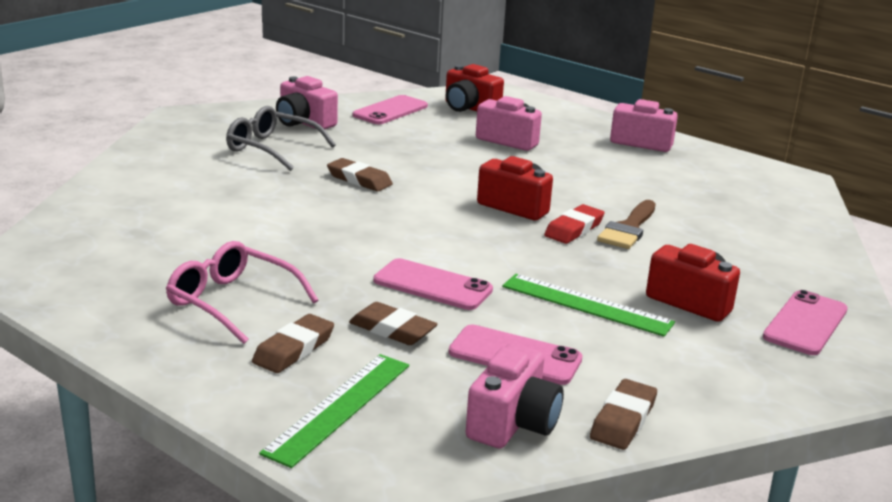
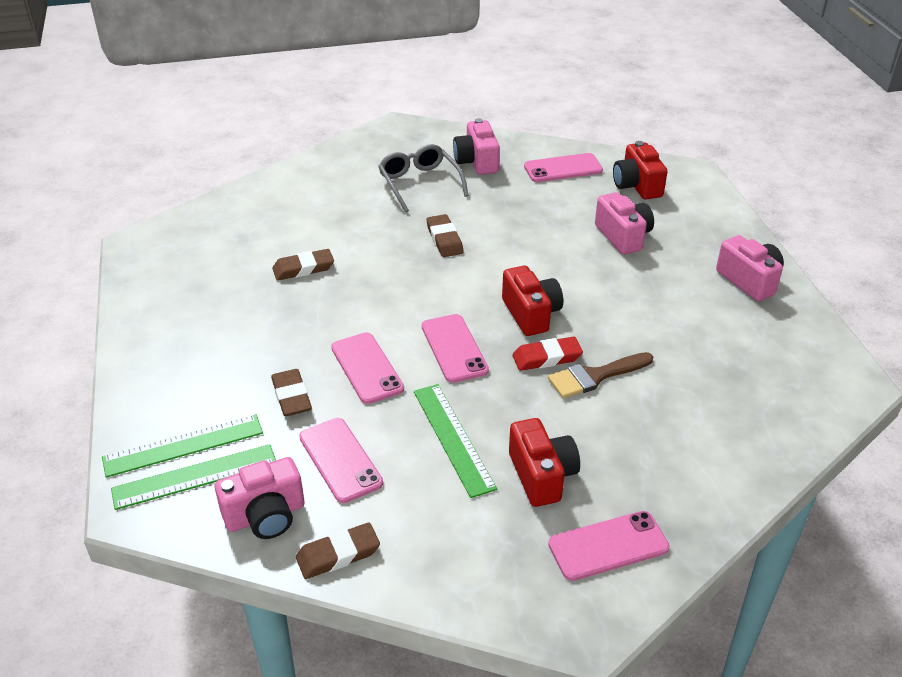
camera: 40 degrees right, 15 degrees up
(233, 302) = (226, 326): pink glasses -> none
(294, 349) = (214, 384): brown eraser -> brown eraser (303, 268)
(392, 425) = (195, 476): none -> green ruler
(489, 247) = (454, 348): none -> pink phone

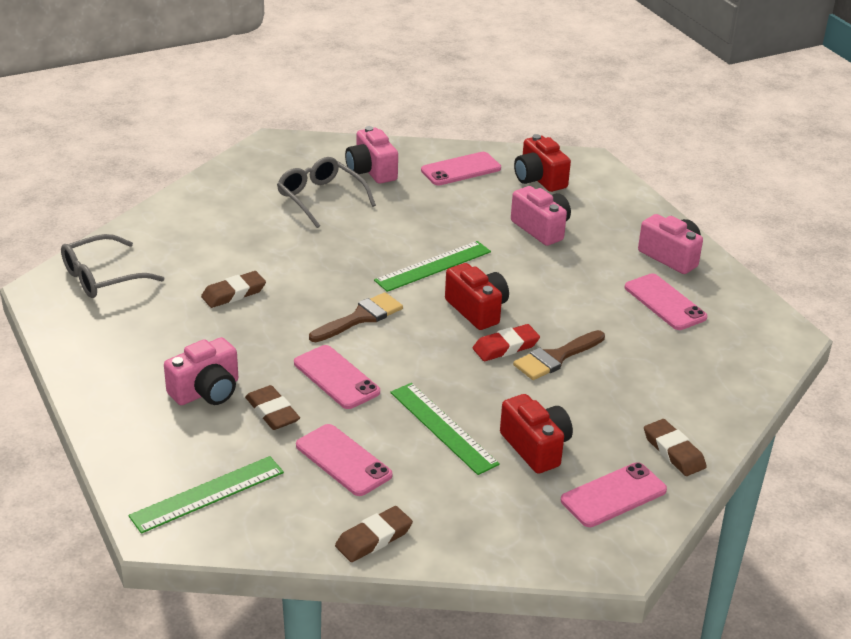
camera: 15 degrees left, 5 degrees down
(183, 445) = (183, 469): green ruler -> green ruler (433, 266)
(193, 238) = (103, 277): none -> grey glasses
(265, 516) = (291, 517): pink camera -> pink camera (206, 391)
(413, 308) = (360, 317): none -> brown brush
(444, 239) = (367, 250): brown eraser -> brown eraser (674, 451)
(454, 348) = (414, 349): pink phone -> pink phone (665, 302)

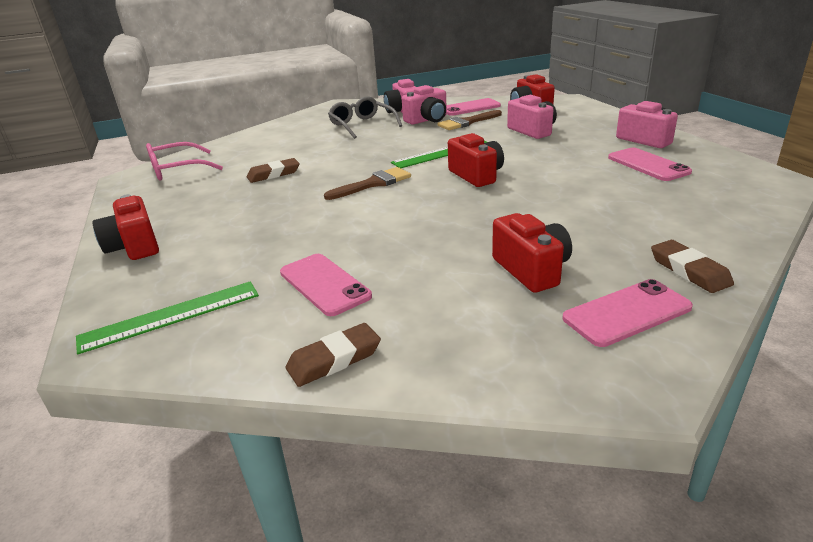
camera: 10 degrees right, 5 degrees down
(103, 277) = (177, 169): grey glasses -> pink glasses
(120, 406) = (134, 247): none -> red camera
(206, 391) = (217, 234): pink camera -> pink camera (427, 120)
(272, 412) = (270, 247): brown eraser -> none
(336, 377) = (339, 222): pink phone -> none
(443, 428) = (434, 256): green ruler -> none
(506, 347) = (501, 197): red eraser -> none
(555, 358) = (549, 202): brown brush -> brown brush (467, 122)

